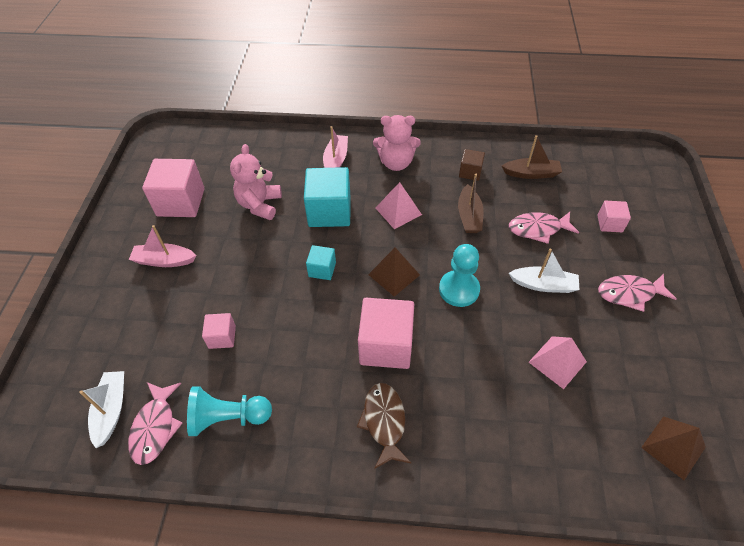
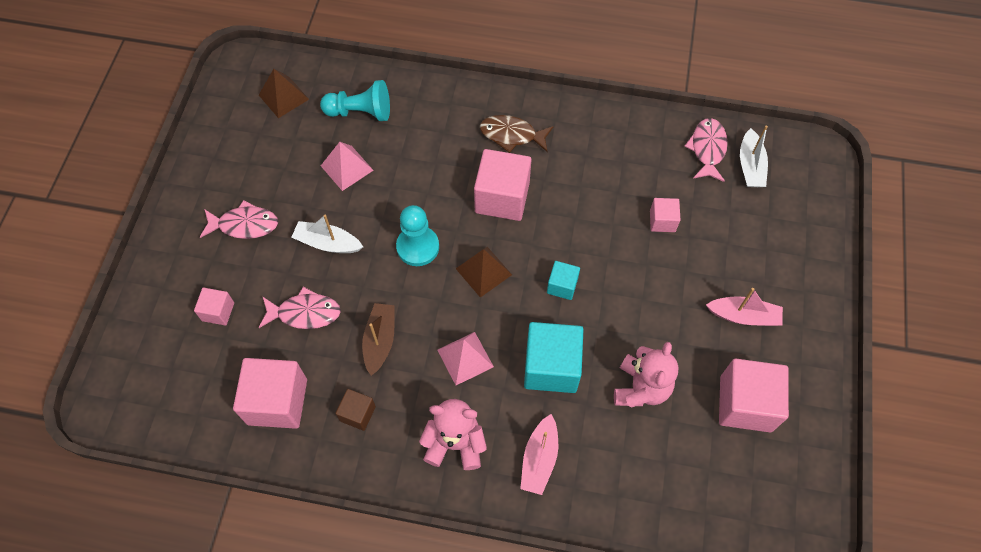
camera: 175 degrees left, 10 degrees up
(228, 417) = (645, 151): turquoise pawn -> turquoise pawn (360, 112)
(384, 422) = (512, 135): brown fish -> brown fish turned 105 degrees clockwise
(531, 173) = (277, 401): brown boat -> pink cube

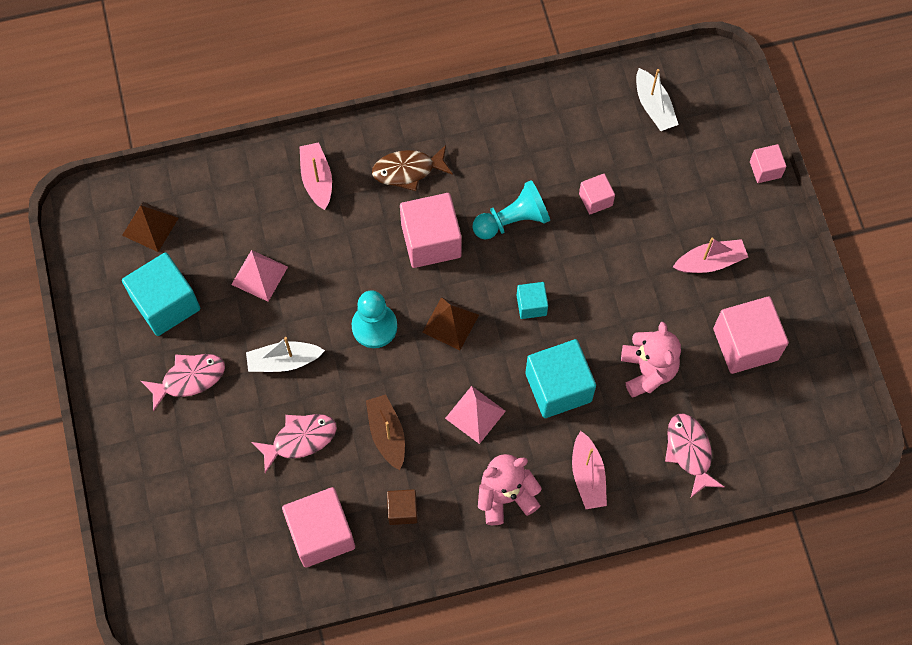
camera: 25 degrees left, 5 degrees up
(218, 311) = (214, 476): pink cube -> pink cube (765, 169)
(261, 159) = (166, 304): none -> turquoise cube
(360, 112) = (240, 209): turquoise pawn -> turquoise pawn (512, 220)
(434, 113) = (317, 179): none -> pink boat
(707, 149) = (606, 105): pink fish -> pink fish (689, 452)

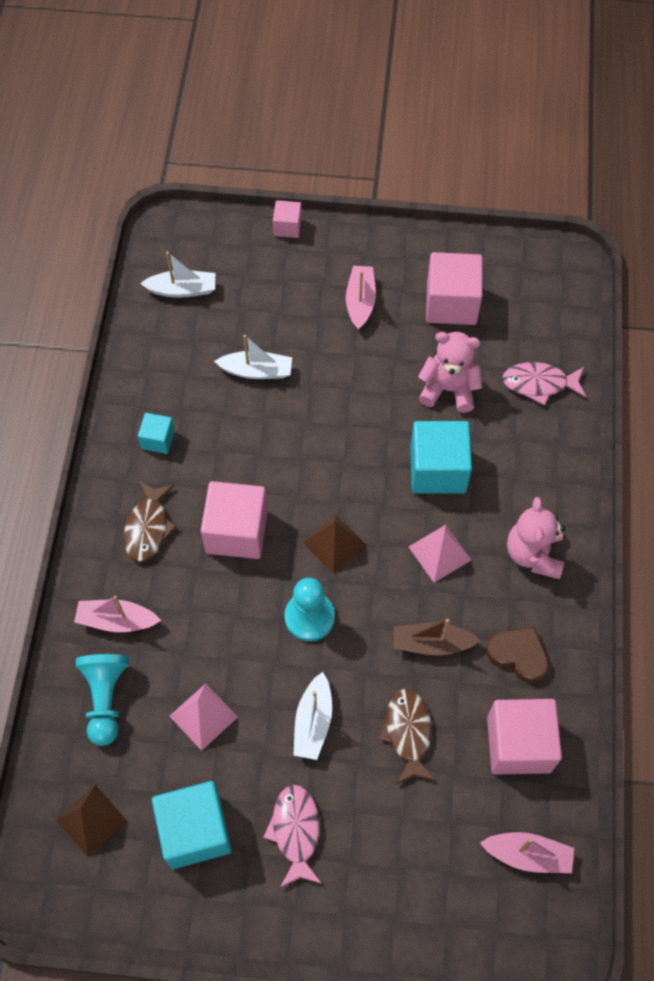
camera: 70 degrees left, 5 degrees down
(300, 439) = (408, 733): pink fish -> brown fish
(402, 510) = (518, 655): brown cube -> brown heart
(512, 220) = (247, 450): turquoise pawn -> turquoise pawn (105, 699)
(531, 305) = (344, 464): turquoise cube -> turquoise cube (158, 440)
(587, 476) = (535, 475): pink boat -> pink boat (528, 855)
(595, 199) = (256, 371): pink cube -> white boat

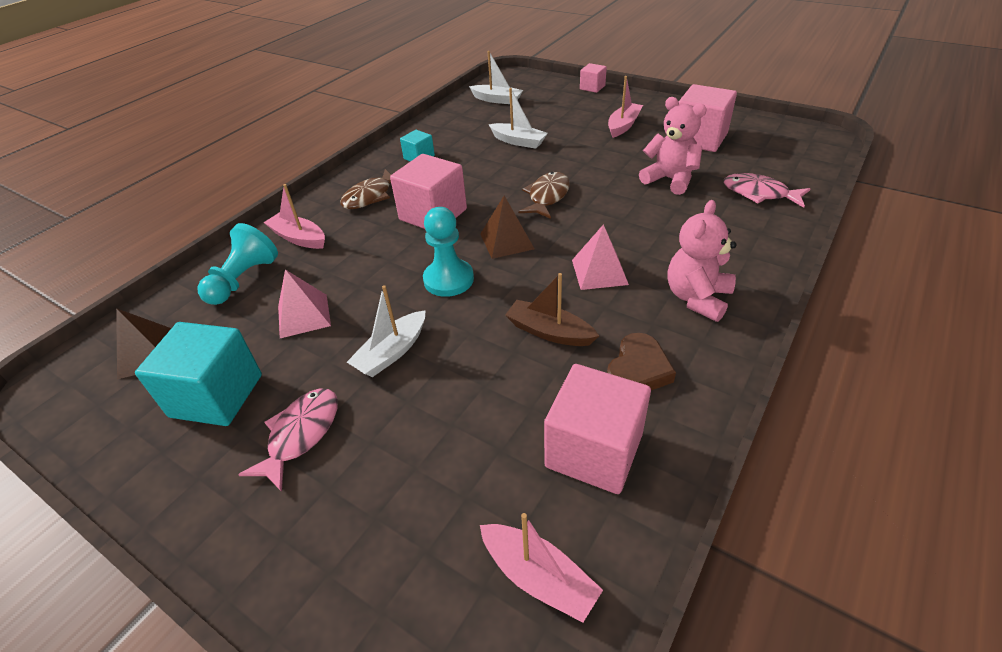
camera: 30 degrees right, 20 degrees down
(408, 733) = (476, 394): brown fish -> brown fish (547, 197)
(438, 470) = (631, 221): turquoise cube -> none
(518, 655) = (638, 370): brown heart -> brown heart turned 60 degrees clockwise

